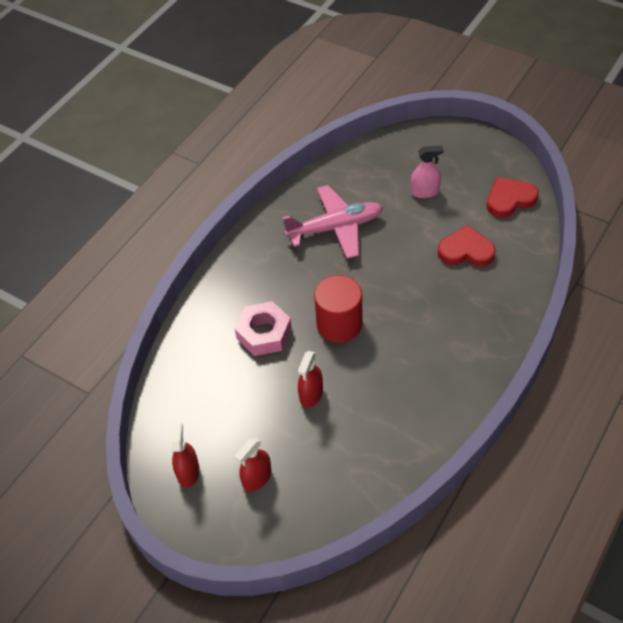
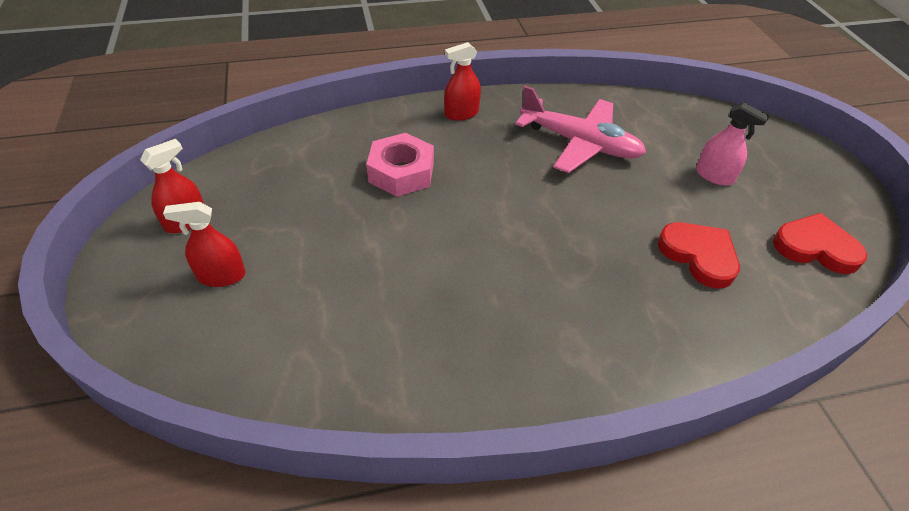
camera: 40 degrees right, 5 degrees down
(311, 394) = (367, 251): red spray bottle -> red spray bottle (461, 113)
(339, 324) = (476, 217): red cylinder -> none

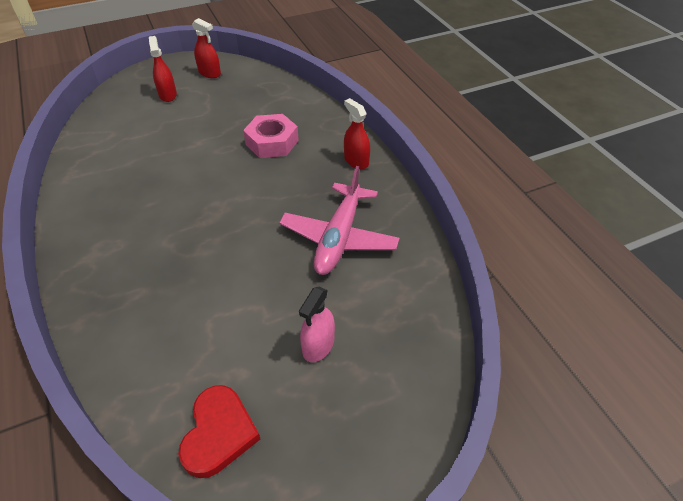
camera: 80 degrees right, 0 degrees up
(699, 256) = (199, 326): red heart -> none

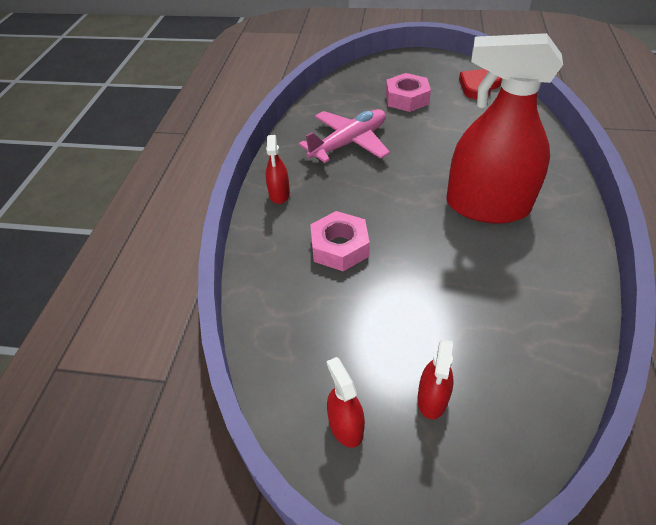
camera: 145 degrees left, 0 degrees up
(160, 219) = (487, 206): none -> red spray bottle
(318, 345) = (407, 98): pink spray bottle -> pink nut

